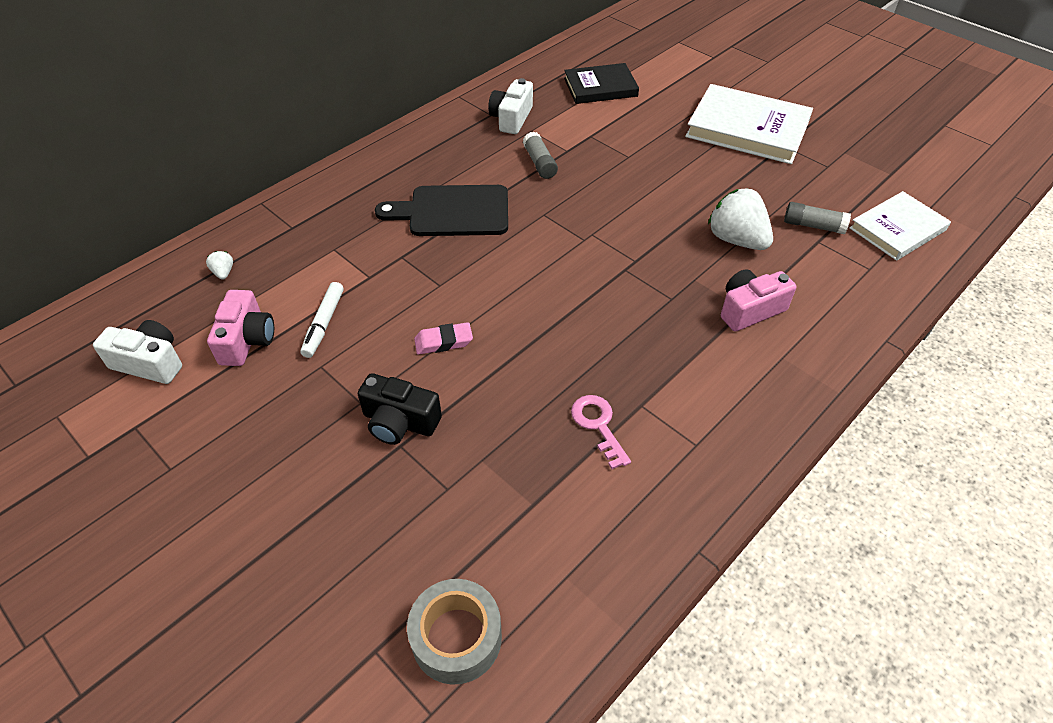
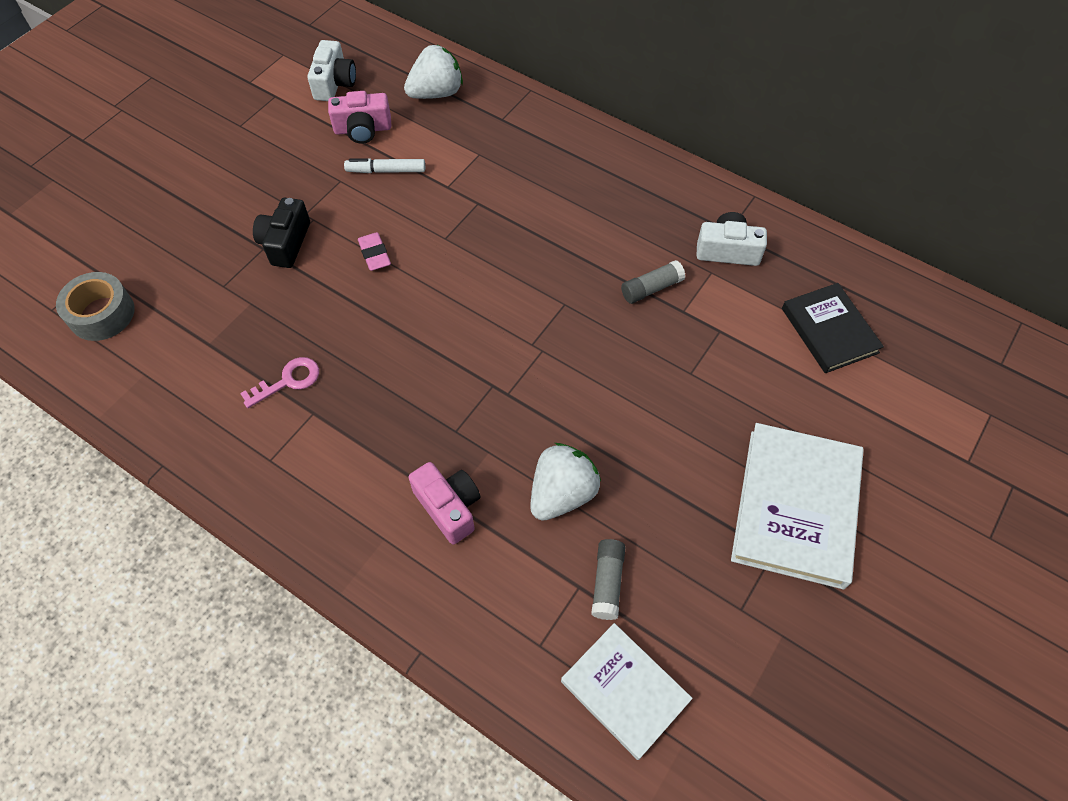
camera: 80 degrees right, 10 degrees up
(223, 273) = (436, 93): white strawberry -> white strawberry, size x2.33
(452, 211) = (550, 228): black cutting board -> none

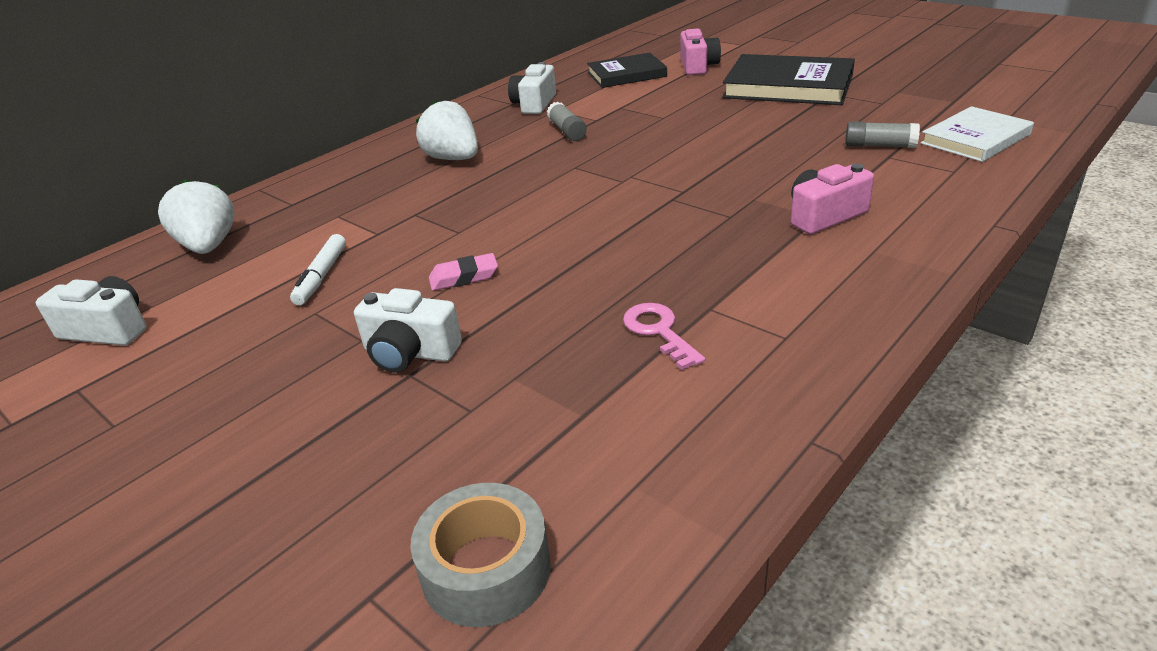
camera: 80 degrees left, 25 degrees down
(286, 243) = (410, 352): black camera -> white camera
(363, 129) = (228, 299): pink camera -> pink camera (698, 66)
(562, 493) = (795, 164): white strawberry -> white strawberry (453, 159)
(796, 507) = (788, 86): white book -> black book

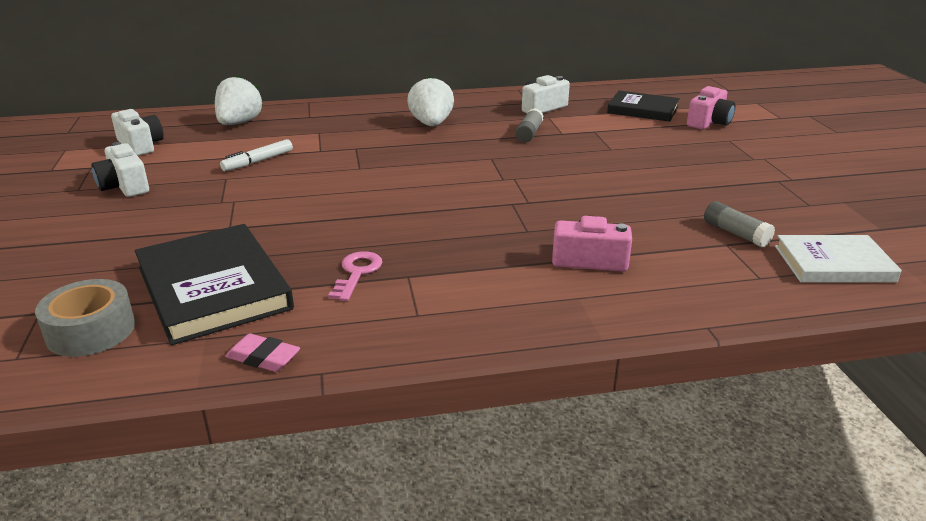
camera: 35 degrees right, 5 degrees down
(410, 352) = (229, 219): white camera -> white camera (124, 186)
(464, 277) = (318, 194): pink eraser -> pink eraser (263, 358)
(788, 86) = (753, 162): black book -> black book (214, 288)

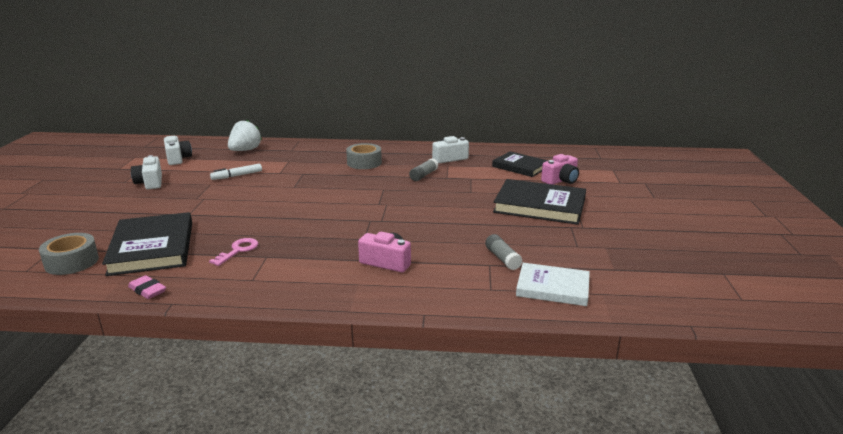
camera: 15 degrees right, 5 degrees down
(431, 124) = (364, 163): white strawberry -> grey tape
(714, 157) = (540, 205): none -> black book

